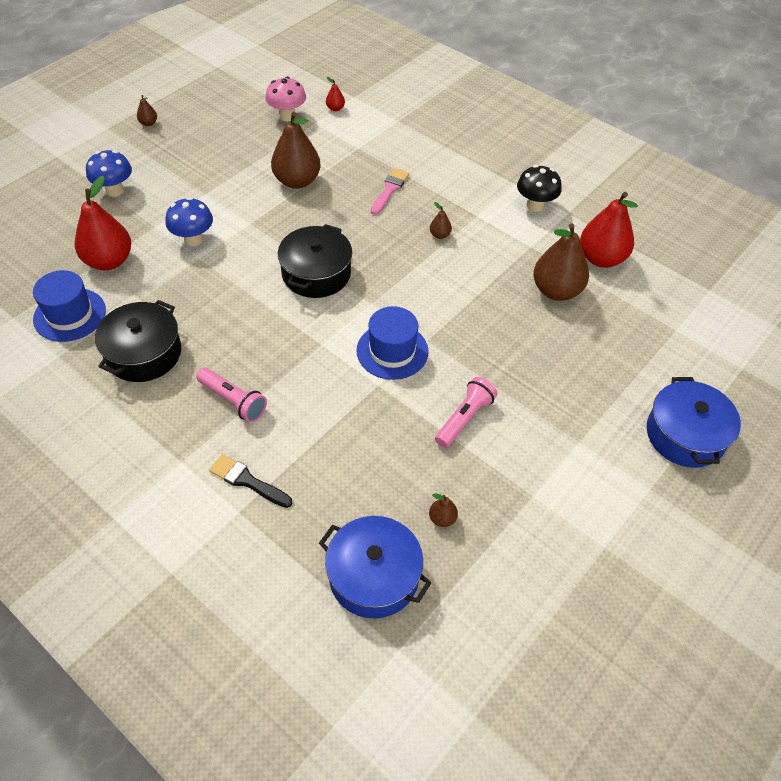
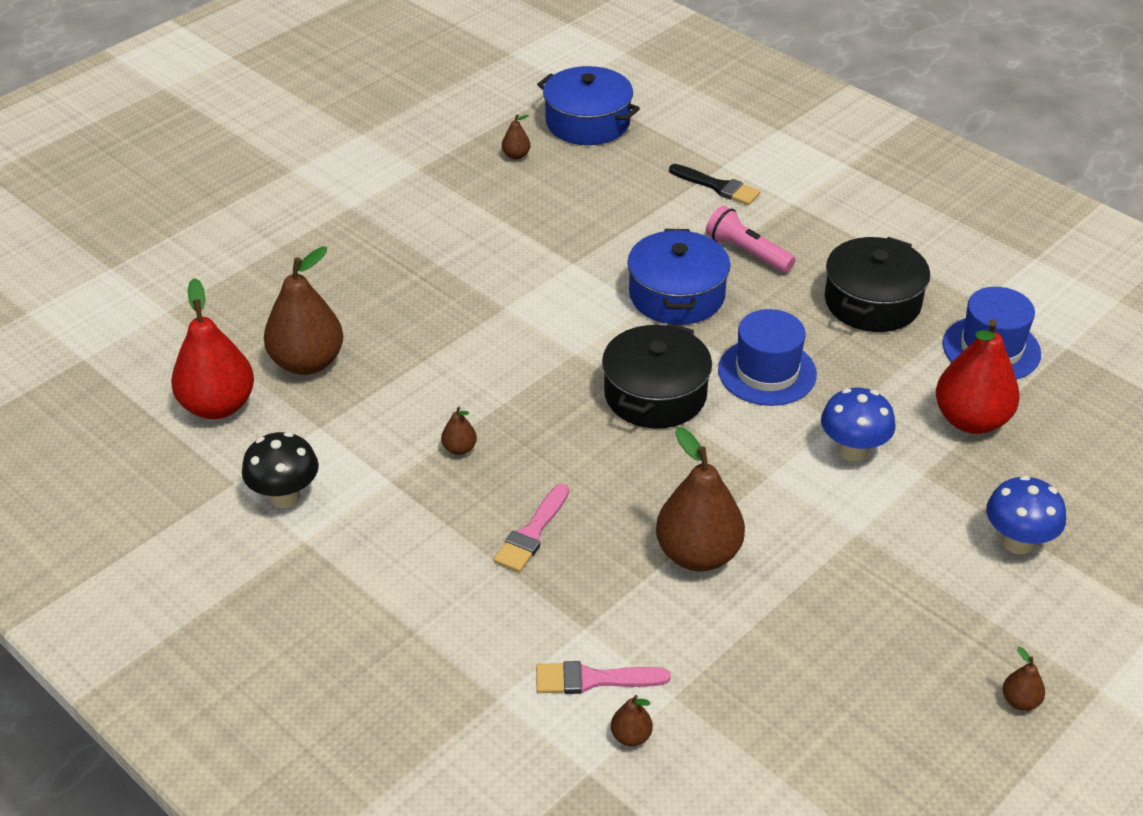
camera: 175 degrees left, 10 degrees down
(287, 116) = (733, 715): pink mushroom -> none
(335, 108) = (631, 736): red pear -> brown pear
(353, 128) = (593, 679): none -> pink brush
(392, 351) = (552, 297): blue hat -> blue hat (767, 372)
(464, 418) = (474, 230): pink flashlight -> none
(685, 435) = (226, 209): blue pot -> blue pot (677, 295)

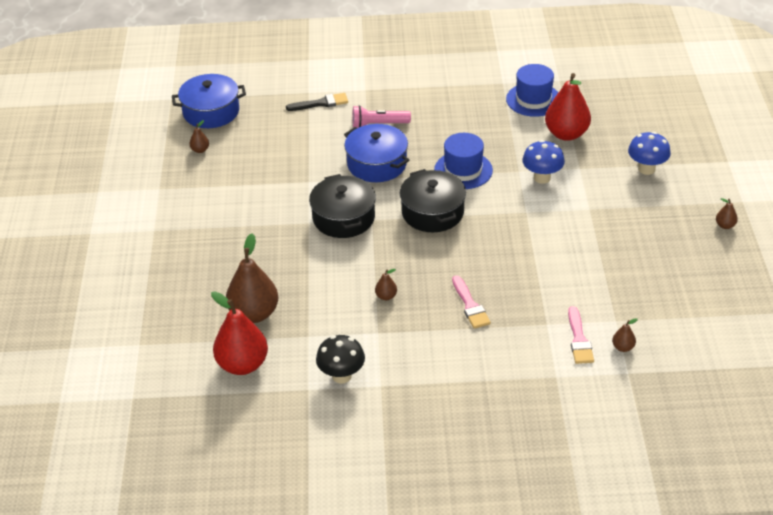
camera: 45 degrees left, 0 degrees up
(593, 679) = (579, 339): pink brush -> pink brush turned 45 degrees counterclockwise
(698, 554) = (545, 262): brown pear -> none
(872, 302) = (461, 111): black pot -> black pot (343, 218)

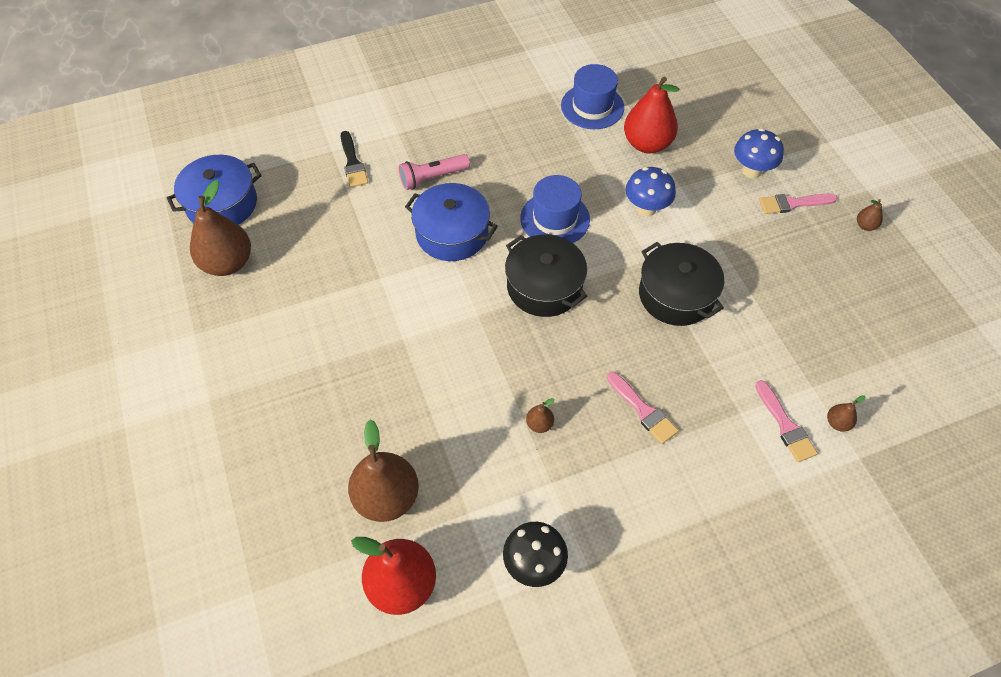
camera: 20 degrees left, 15 degrees up
(200, 150) = (228, 263): brown pear -> brown pear, size x2.32
(321, 103) = (353, 163): black brush -> black brush turned 105 degrees clockwise
(343, 218) = (443, 321): black pot -> black pot (676, 295)
(670, 198) = (793, 203): none -> pink brush

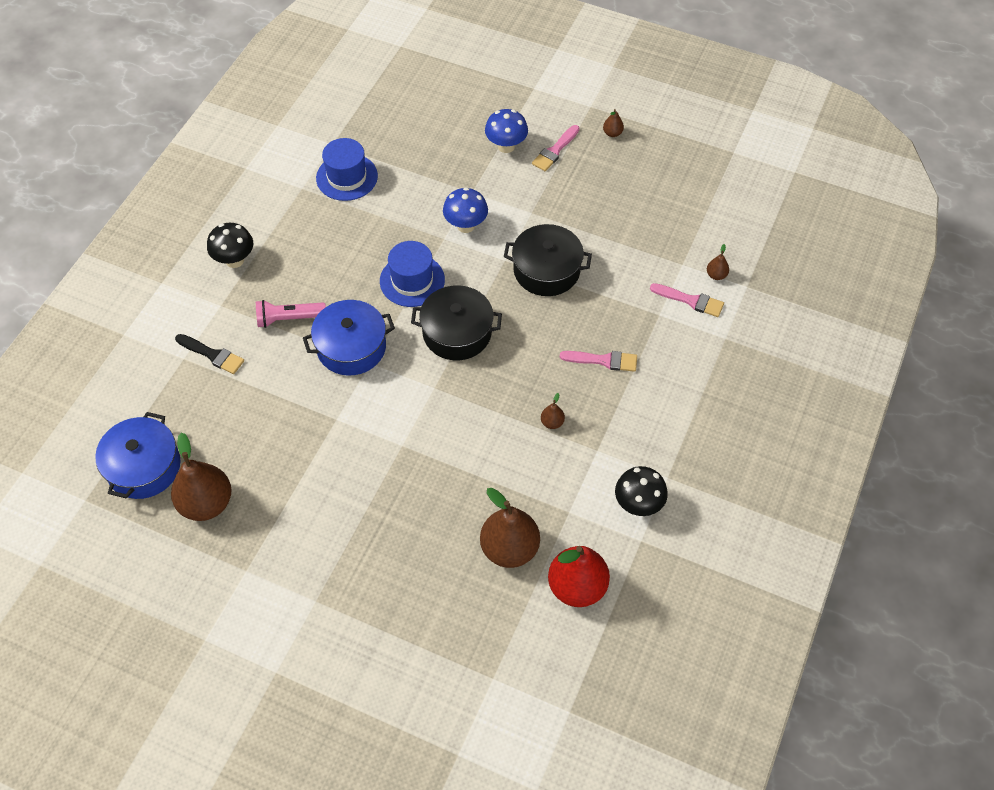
camera: 45 degrees left, 0 degrees up
(432, 178) = (289, 318): pink flashlight -> pink flashlight turned 60 degrees clockwise
(443, 109) = (234, 260): none -> black mushroom
(647, 144) = (416, 178): red pear -> none

